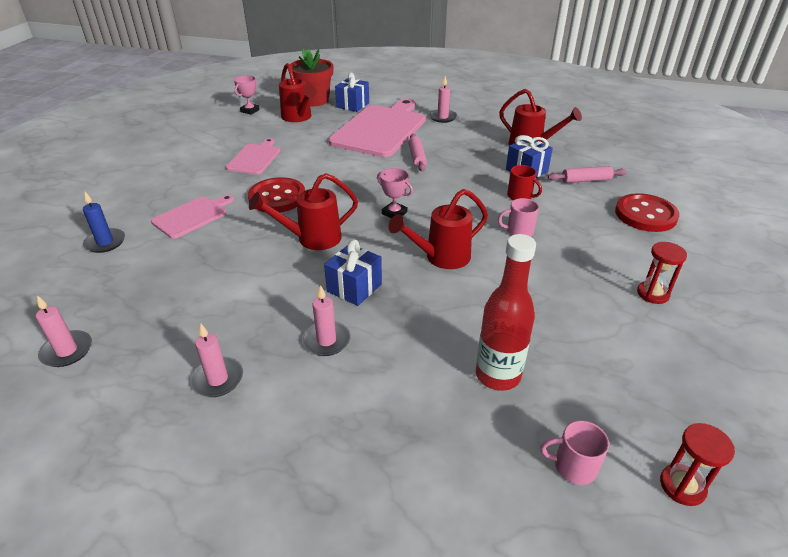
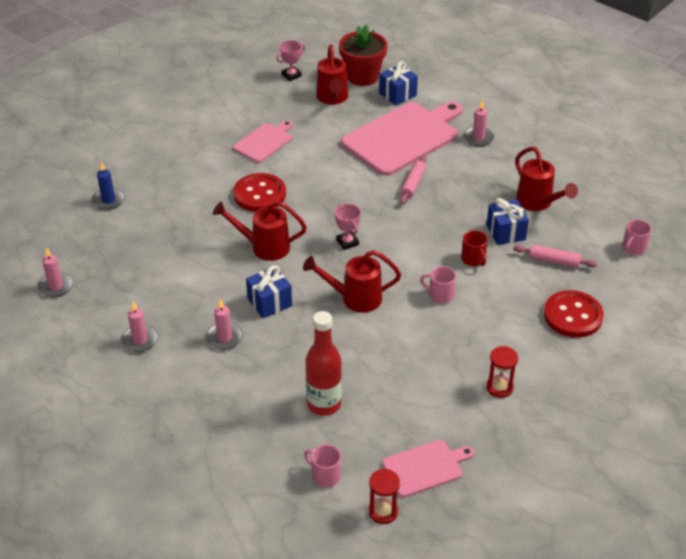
camera: 25 degrees right, 5 degrees up
(192, 216) = (182, 194): pink cutting board -> pink cutting board (425, 467)
(634, 157) = (633, 248): none -> pink mug

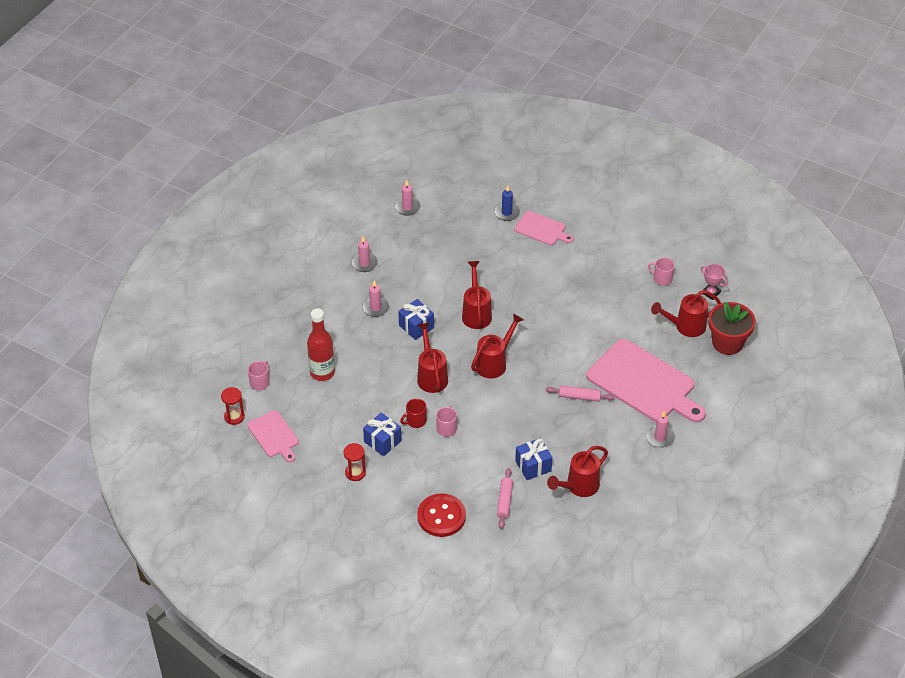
camera: 80 degrees right, 5 degrees up
(259, 194) = (538, 300): red button -> none
(264, 142) = (608, 291): pink cutting board -> pink cutting board (542, 229)
(347, 242) = (494, 363): pink trophy -> red watering can
(397, 94) = (708, 372): blue gift -> blue gift (382, 441)
(473, 259) = (493, 446): red mug -> red mug (415, 421)
(633, 248) = (535, 558): pink mug -> pink mug (662, 279)

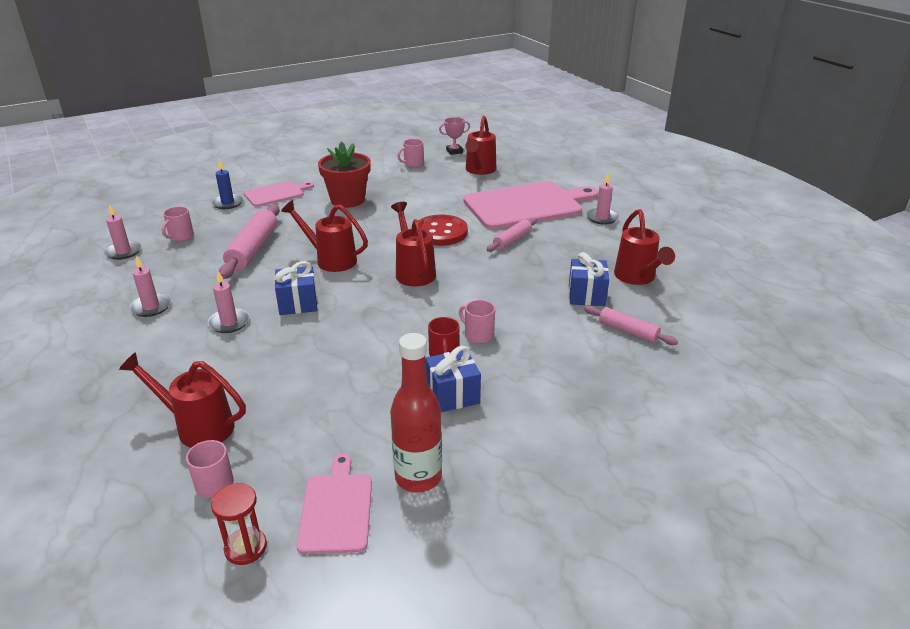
camera: 60 degrees left, 15 degrees down
(274, 435) = (336, 509): pink cutting board -> pink cutting board turned 90 degrees counterclockwise
(322, 373) = (275, 407): red bottle -> red bottle (418, 477)
(355, 473) = (488, 442): red hourglass -> none
(431, 376) = (385, 318): red watering can -> red watering can (198, 427)
(441, 516) = (623, 389): red button -> red button (440, 232)
(445, 220) = (180, 236): none -> pink mug
(458, 266) = (253, 249): none -> pink rolling pin
(727, 343) = (517, 161): red flower pot -> red flower pot (347, 200)

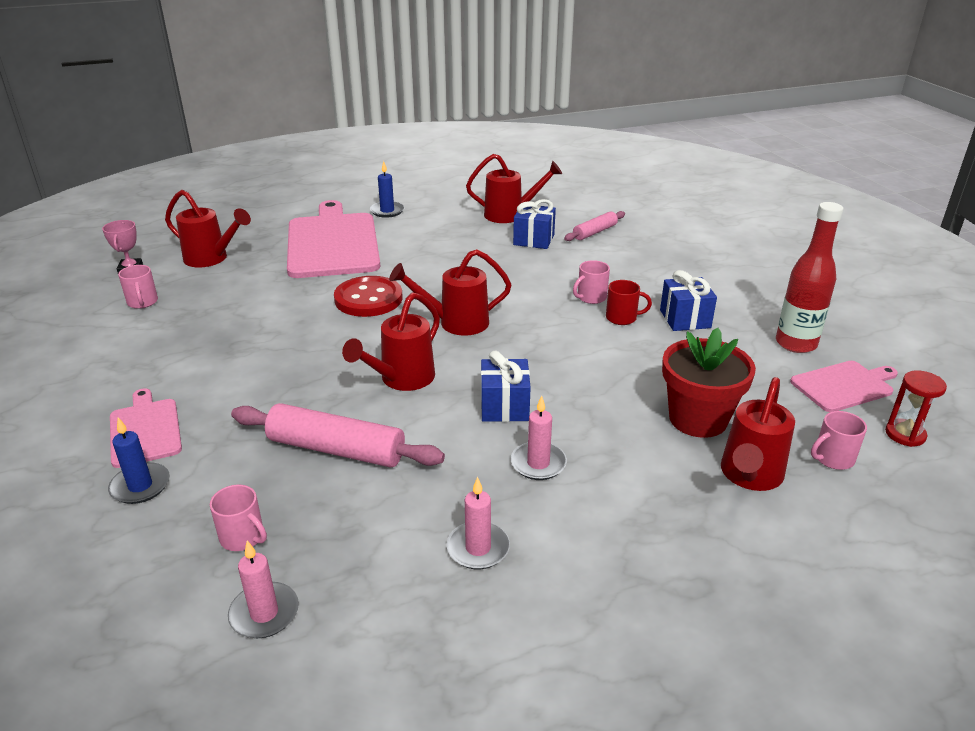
camera: 80 degrees left, 0 degrees up
(336, 509) = (844, 385): pink cutting board -> pink cutting board turned 150 degrees clockwise
(347, 200) = (224, 361): red flower pot -> red flower pot (698, 419)
(512, 240) = (410, 260): pink rolling pin -> none
(602, 218) = (387, 211): pink candle -> blue candle

